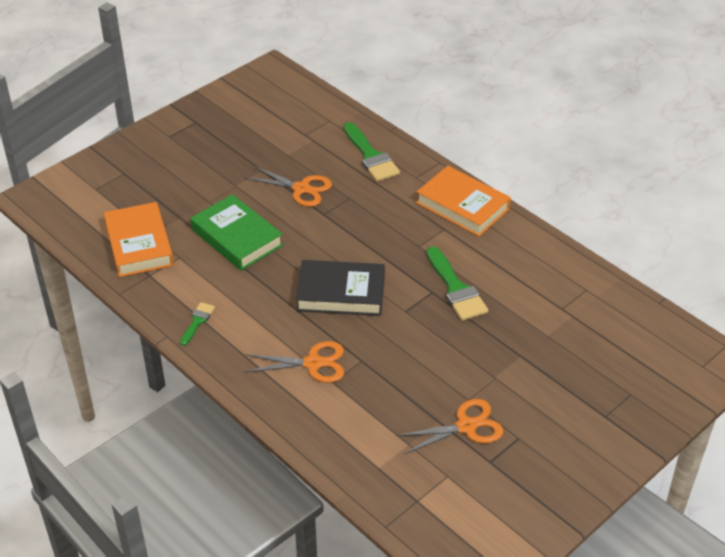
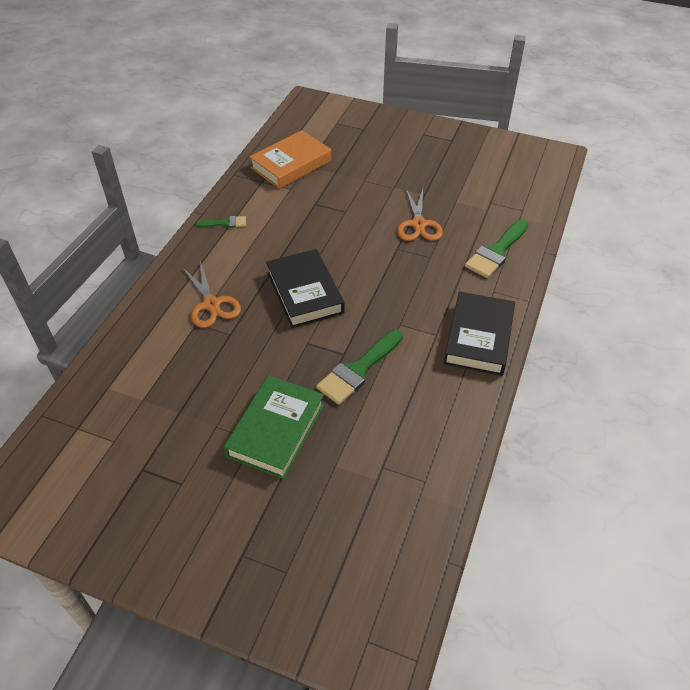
camera: 65 degrees right, 5 degrees up
(237, 237) = (332, 210): green book -> green book (276, 430)
(462, 206) = (479, 338): orange book -> black book
(466, 426) = (180, 436): orange scissors -> none

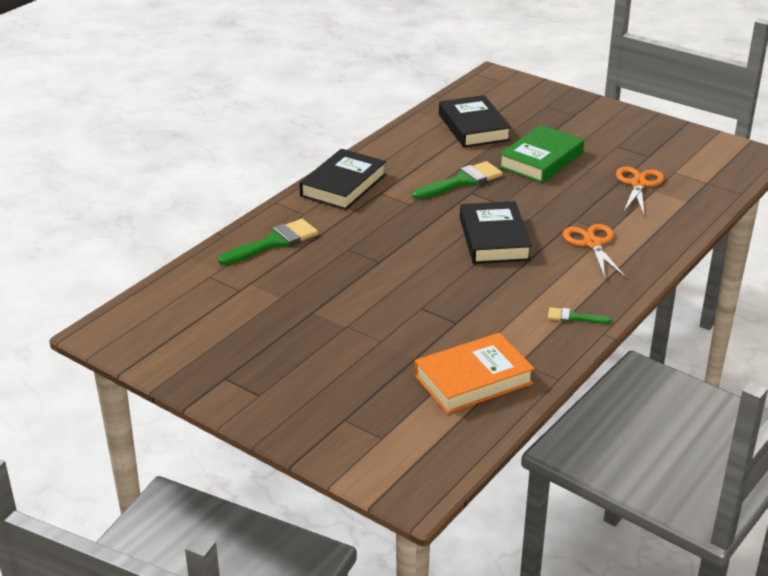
camera: 165 degrees left, 15 degrees down
(375, 486) = (473, 127): none -> black book
(419, 224) = (341, 280): orange scissors -> orange scissors (638, 184)

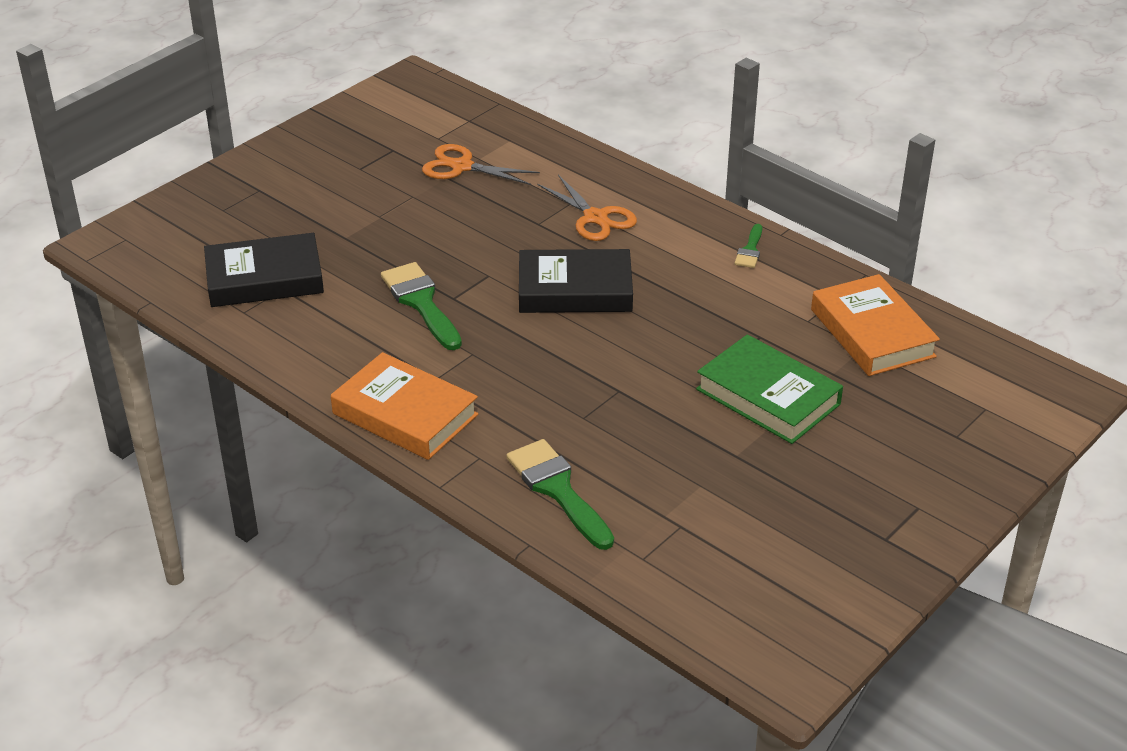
camera: 85 degrees left, 5 degrees up
(343, 185) = (405, 414): black book -> orange book
(541, 160) = (380, 231): green book -> green book (768, 397)
(592, 243) = (595, 218): orange scissors -> orange scissors turned 120 degrees counterclockwise

